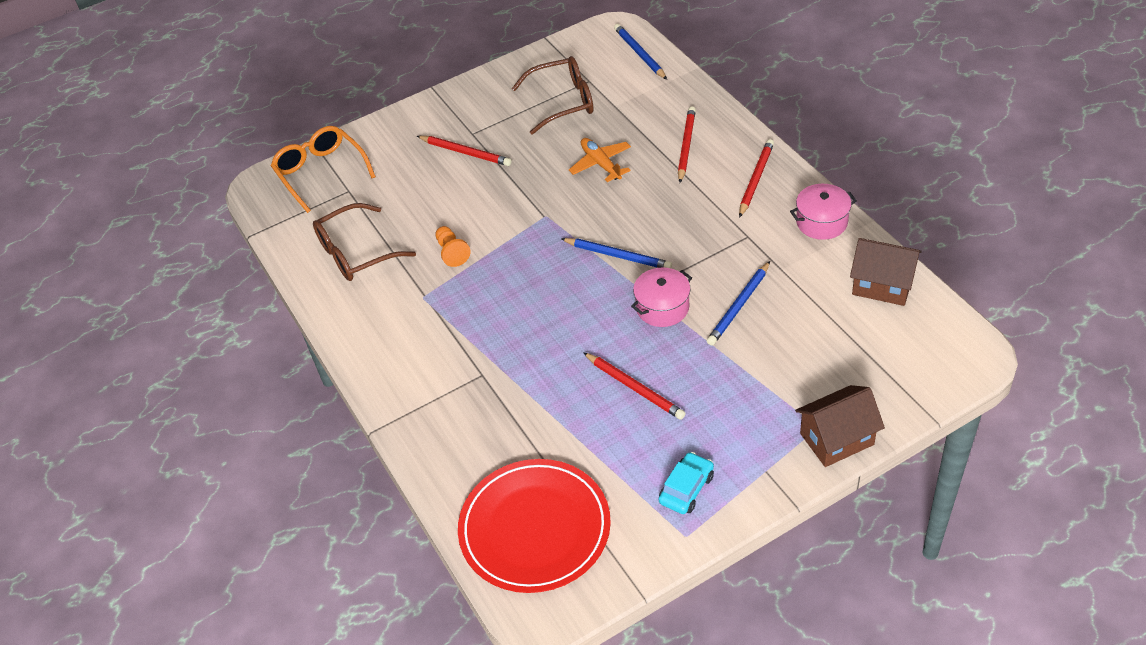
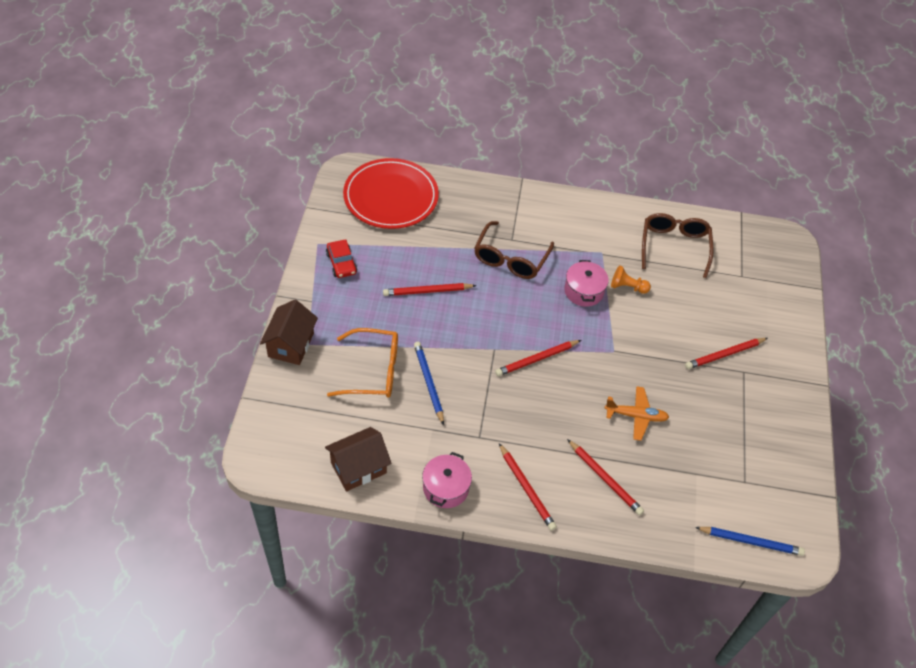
camera: 120 degrees right, 5 degrees up
(320, 172) = (776, 273): orange glasses -> orange glasses (373, 371)
(563, 102) = (732, 447): brown glasses -> brown glasses (510, 259)
(618, 256) = (537, 359): blue pencil -> red pencil
(662, 307) = (470, 347): pink pot -> pink pot (583, 291)
(686, 489) = (341, 263): turquoise car -> red car

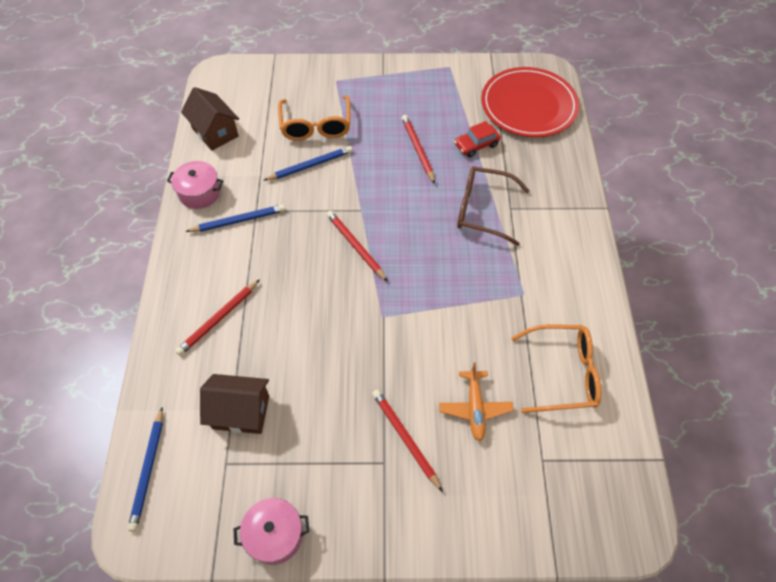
camera: 85 degrees right, 5 degrees up
(291, 345) = (332, 70): brown house -> brown house (241, 412)
(341, 263) = (431, 85): red car -> red car (476, 145)
(490, 453) = (238, 221): none -> blue pencil
(526, 488) = (203, 253): red pencil -> none
(583, 291) = (459, 281): pink pot -> pink pot (275, 535)
(627, 287) = (479, 324): orange pawn -> none
(636, 416) = (299, 343): orange plane -> orange plane (475, 408)
(674, 246) = (563, 373): brown glasses -> orange glasses

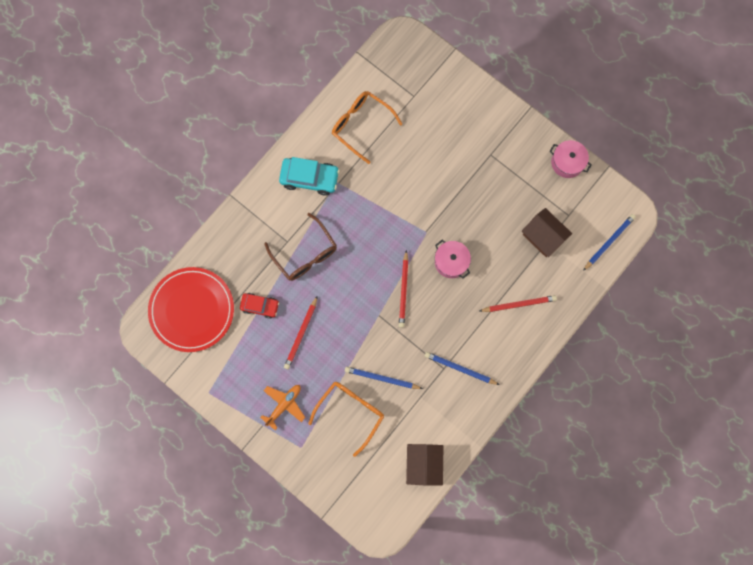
camera: 140 degrees left, 20 degrees up
(199, 193) = (470, 413): pink pot -> pink pot (451, 262)
(405, 438) = (470, 157): red pencil -> none
(475, 408) = (422, 144): orange plane -> orange plane (284, 405)
(553, 277) = (309, 178): none -> turquoise car

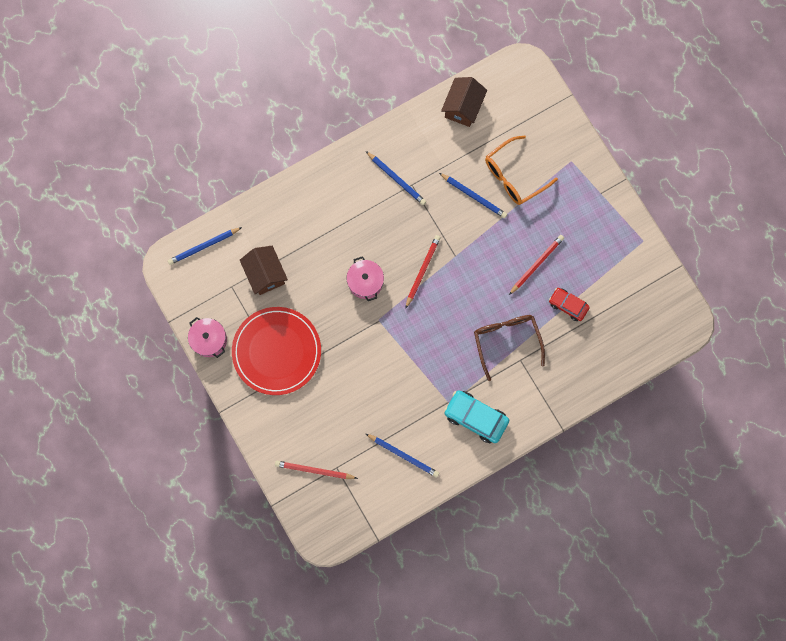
camera: 160 degrees left, 0 degrees up
(192, 310) = (636, 325): red plate -> red plate (277, 351)
(284, 405) = (574, 204): orange plane -> none
(361, 125) = (403, 455): orange glasses -> blue pencil
(518, 304) = (316, 218): red pencil -> red pencil (314, 470)

